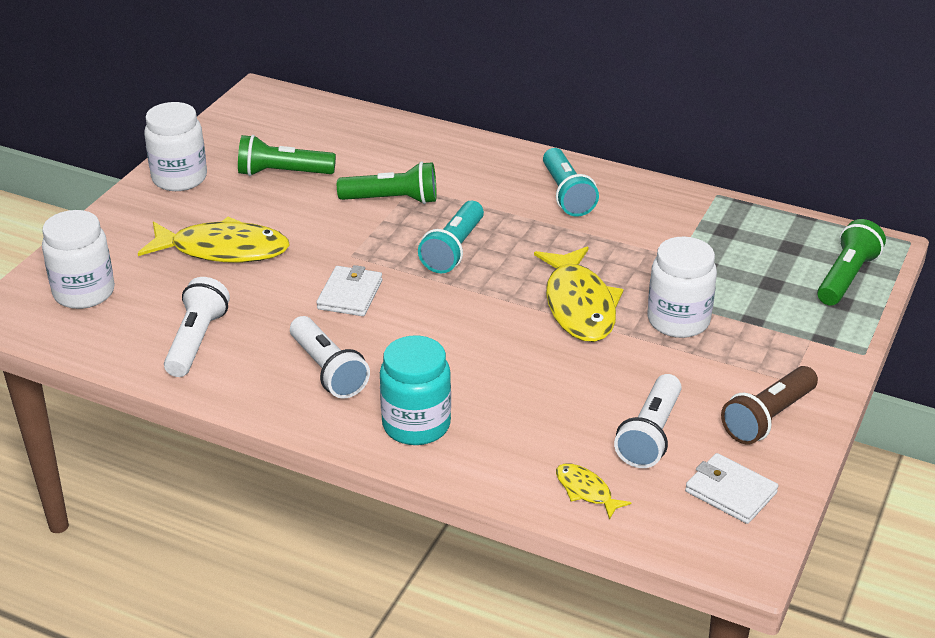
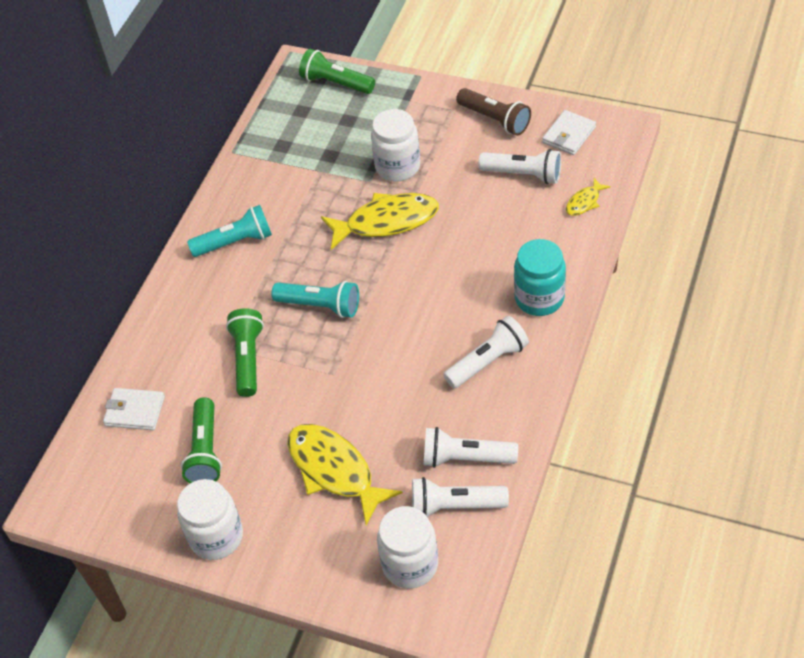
camera: 90 degrees left, 15 degrees up
(138, 328) = (454, 506): none -> white flashlight
(223, 250) = (334, 470): yellow fish -> yellow fish turned 45 degrees counterclockwise
(350, 295) = (389, 365): white wallet -> white wallet (135, 411)

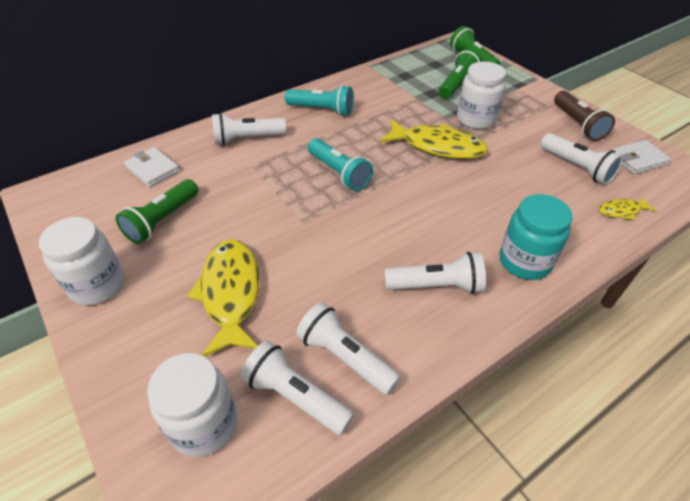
camera: 30 degrees right, 5 degrees down
(193, 322) = (247, 139): none -> white flashlight
(248, 358) = (256, 178): green flashlight -> green flashlight (457, 84)

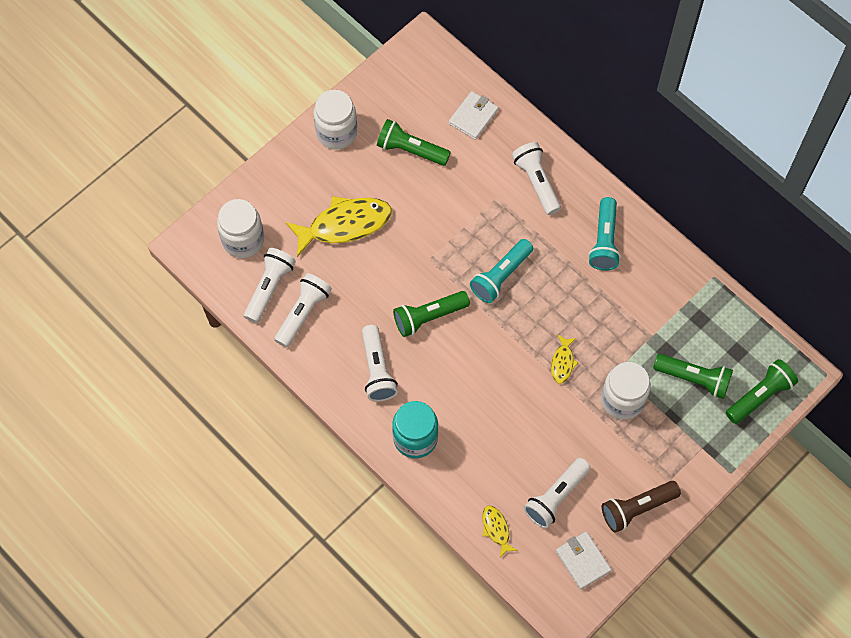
camera: 80 degrees right, 20 degrees up
(374, 231) = (428, 317): none -> green flashlight
(437, 146) = (562, 362): yellow fish -> yellow fish, size x0.48

